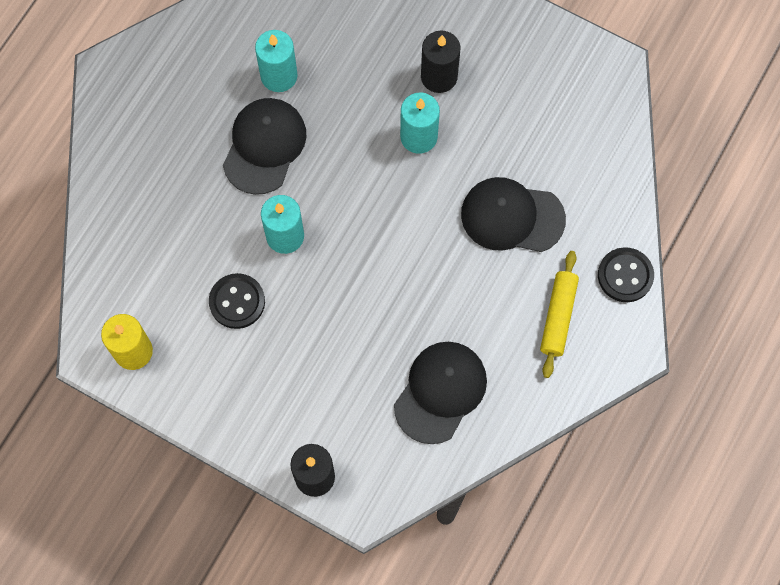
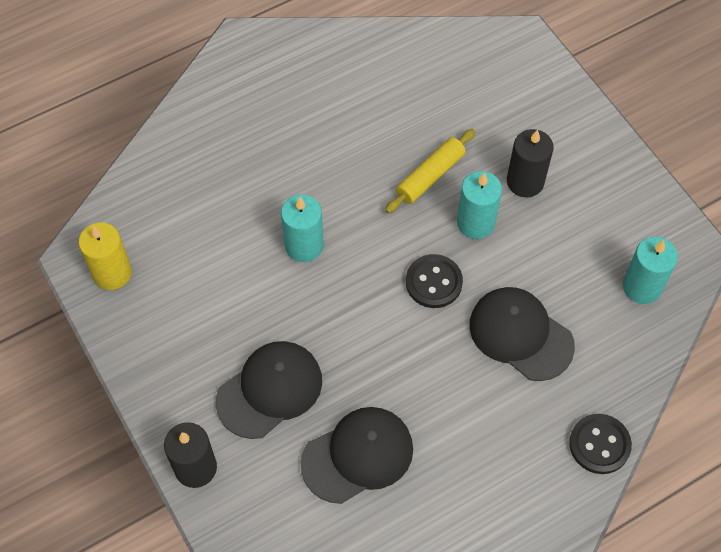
camera: 30 degrees right, 10 degrees down
(237, 302) = (227, 279): black button -> black button (433, 282)
(264, 146) = (334, 163): black cap -> black cap (270, 390)
(279, 76) = (383, 113): turquoise candle -> turquoise candle (641, 287)
(558, 316) = (511, 447): yellow rolling pin -> yellow rolling pin (430, 176)

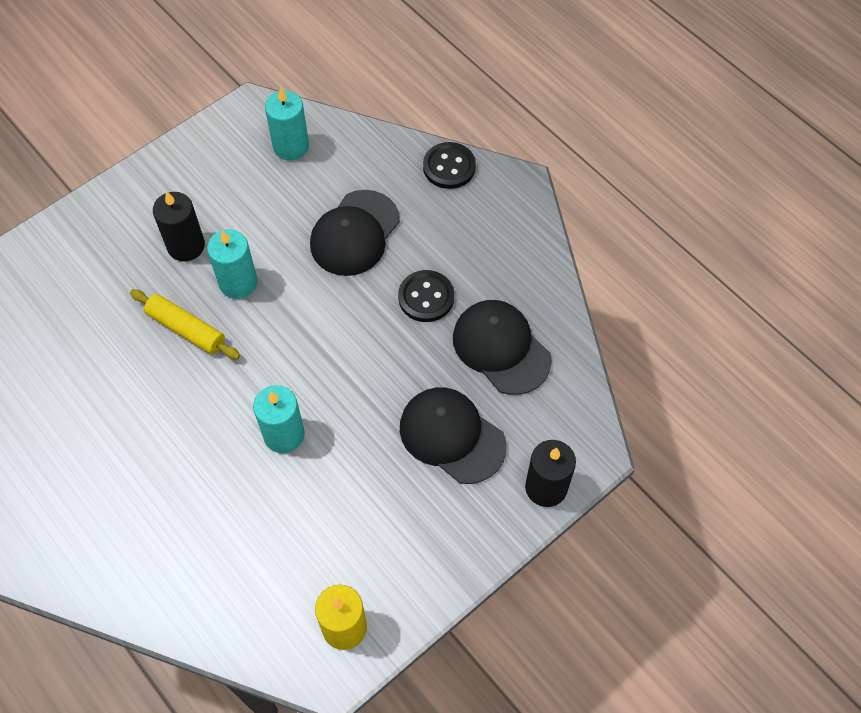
camera: 100 degrees left, 0 degrees up
(433, 282) = (310, 310): black button -> black button (426, 297)

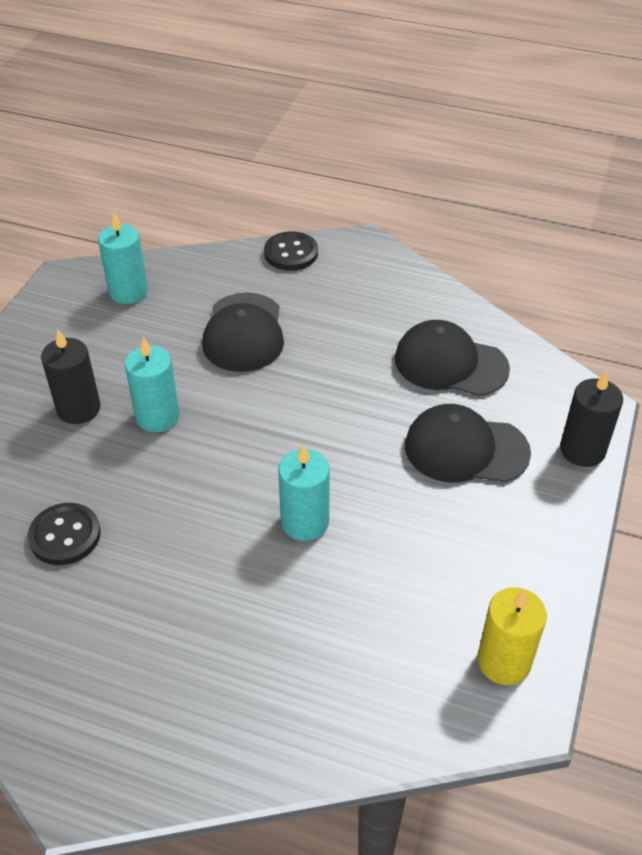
camera: 30 degrees left, 15 degrees down
(186, 329) = (132, 478): yellow rolling pin -> none
(426, 297) = (350, 354): black button -> black button (65, 536)

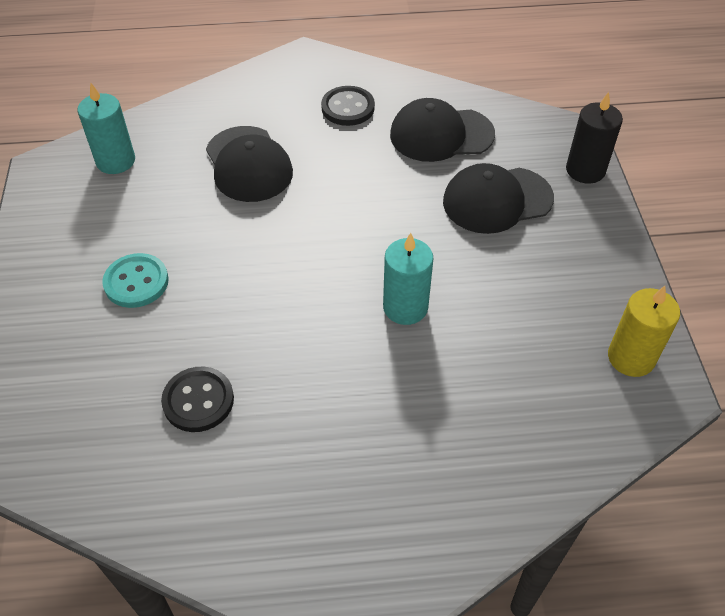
camera: 25 degrees left, 5 degrees up
(78, 409) = (136, 282): black candle -> turquoise button
(157, 416) = (216, 263): turquoise candle -> none
(291, 253) = (246, 82): black button -> black button (348, 108)

